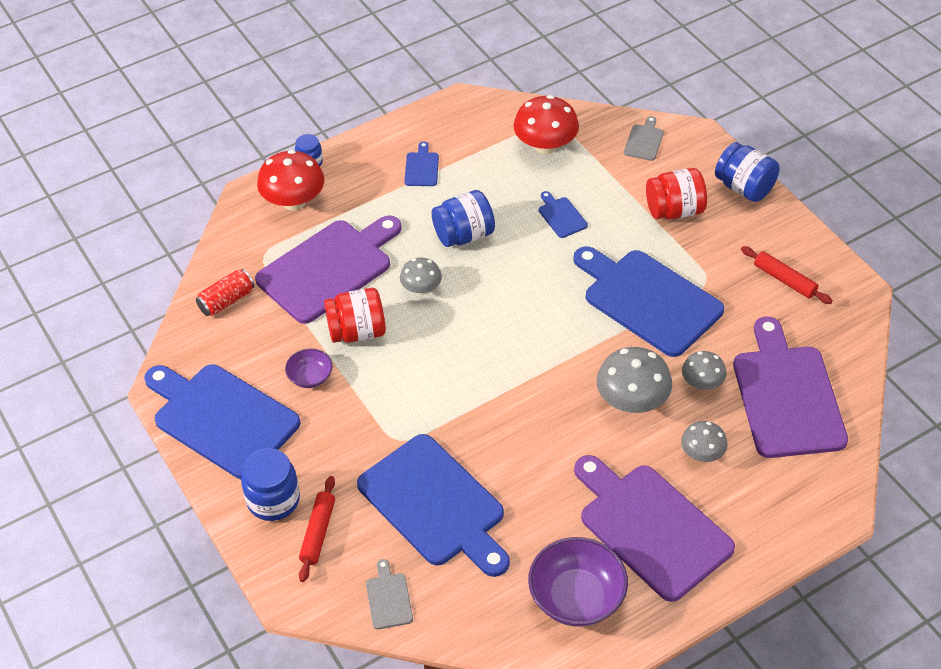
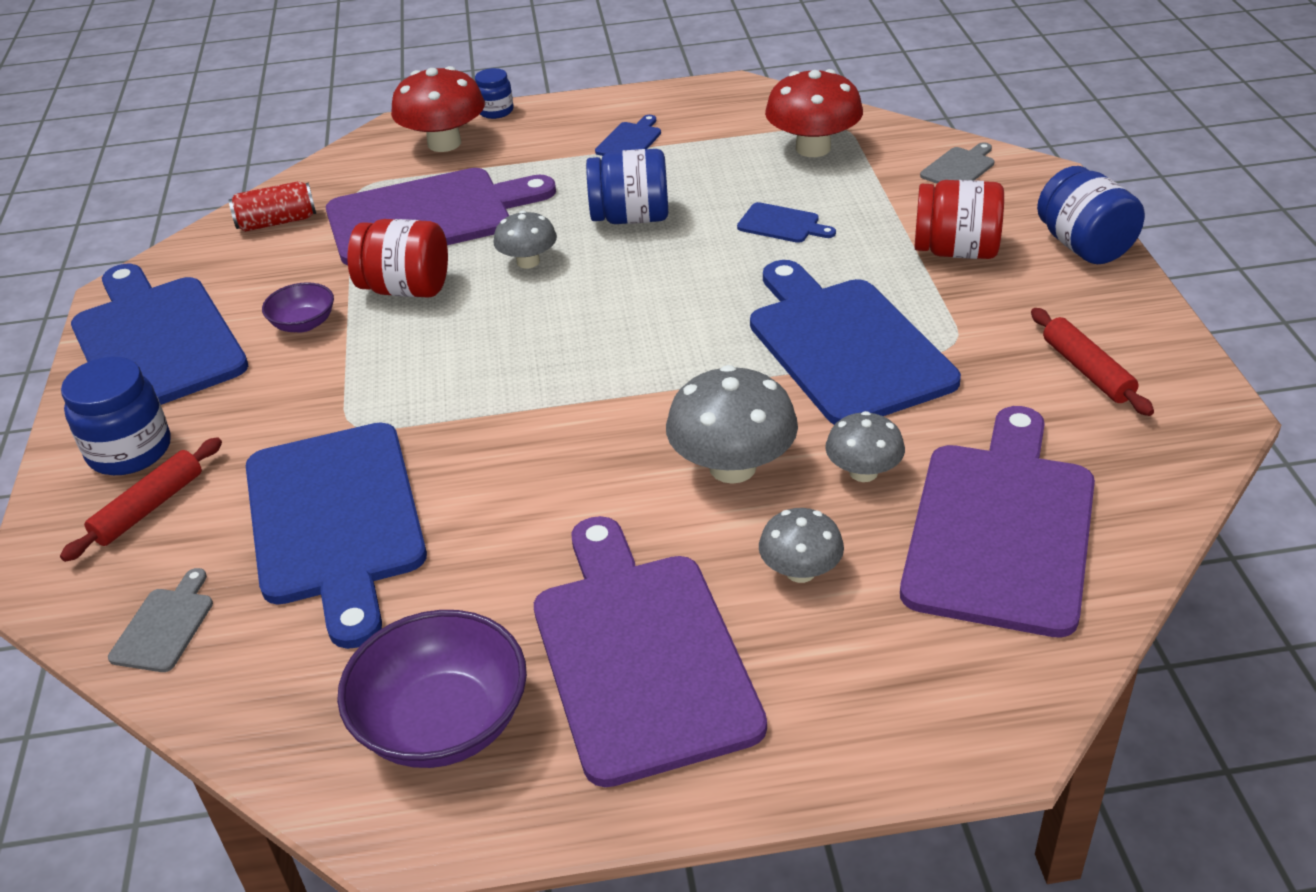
camera: 25 degrees right, 10 degrees down
(561, 216) = (782, 224): blue cutting board -> blue cutting board turned 120 degrees clockwise

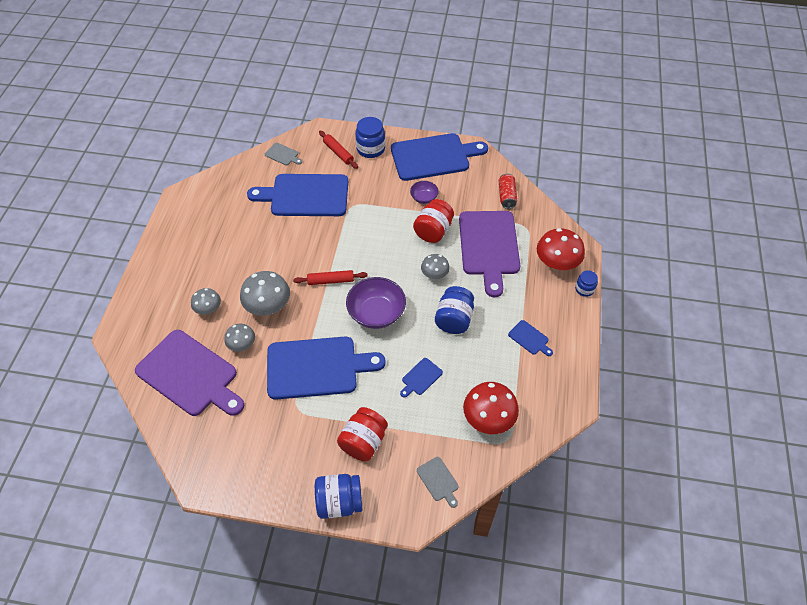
camera: 105 degrees right, 15 degrees up
(443, 722) = (207, 209): purple bowl -> purple bowl (376, 313)
(641, 655) = (202, 258): purple cutting board -> none
(1087, 370) = (252, 450): red rolling pin -> red rolling pin (331, 281)

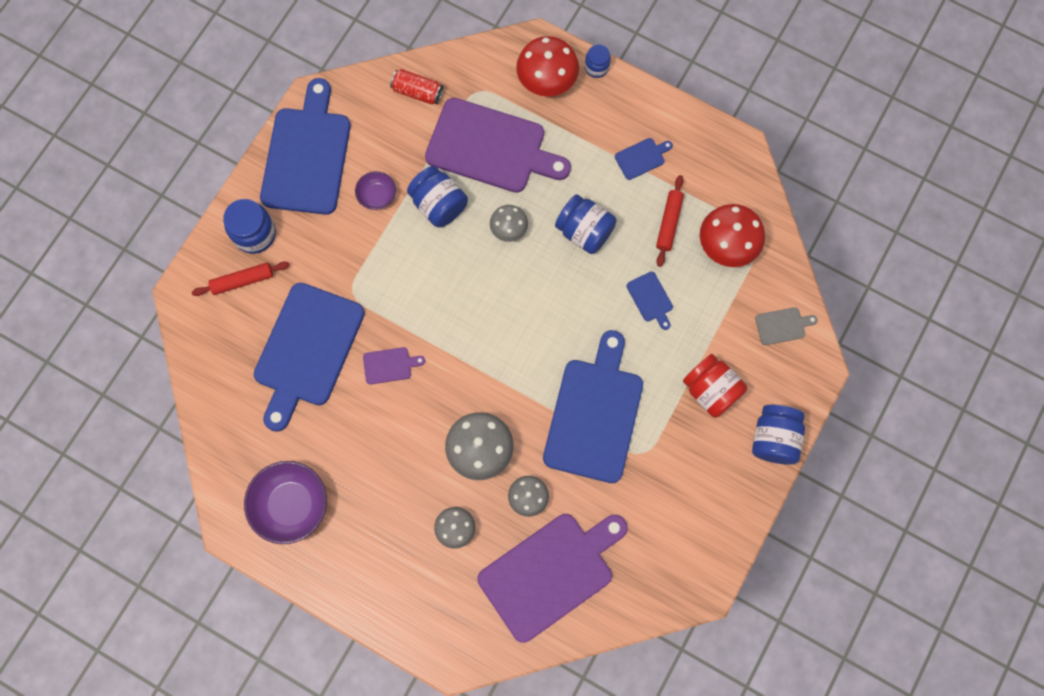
camera: 70 degrees left, 20 degrees up
(283, 155) = (212, 360): grey cutting board -> none
(310, 239) = (390, 365): none -> purple cutting board
(331, 281) = (470, 359): red rolling pin -> red rolling pin (669, 223)
(376, 313) = (541, 319): purple bowl -> purple bowl (291, 505)
(433, 231) = (439, 205): red jar -> blue jar

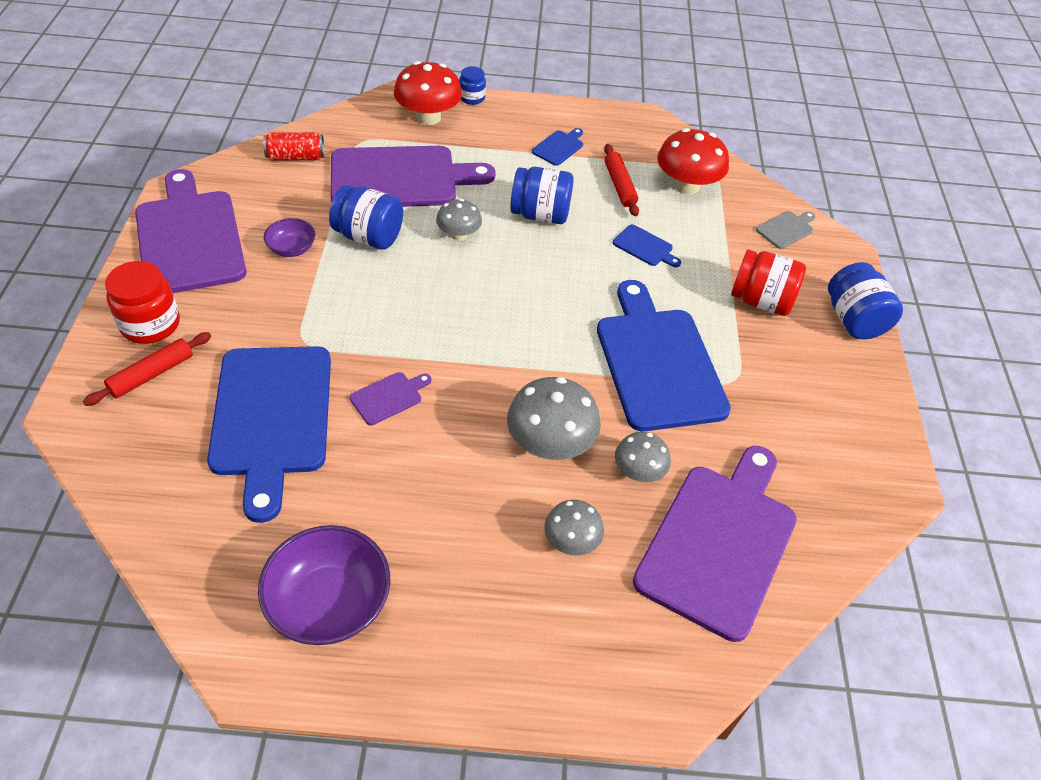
camera: 30 degrees left, 25 degrees down
(255, 234) = (150, 324): blue jar -> red jar
(307, 155) = (190, 237): blue cutting board -> purple cutting board

